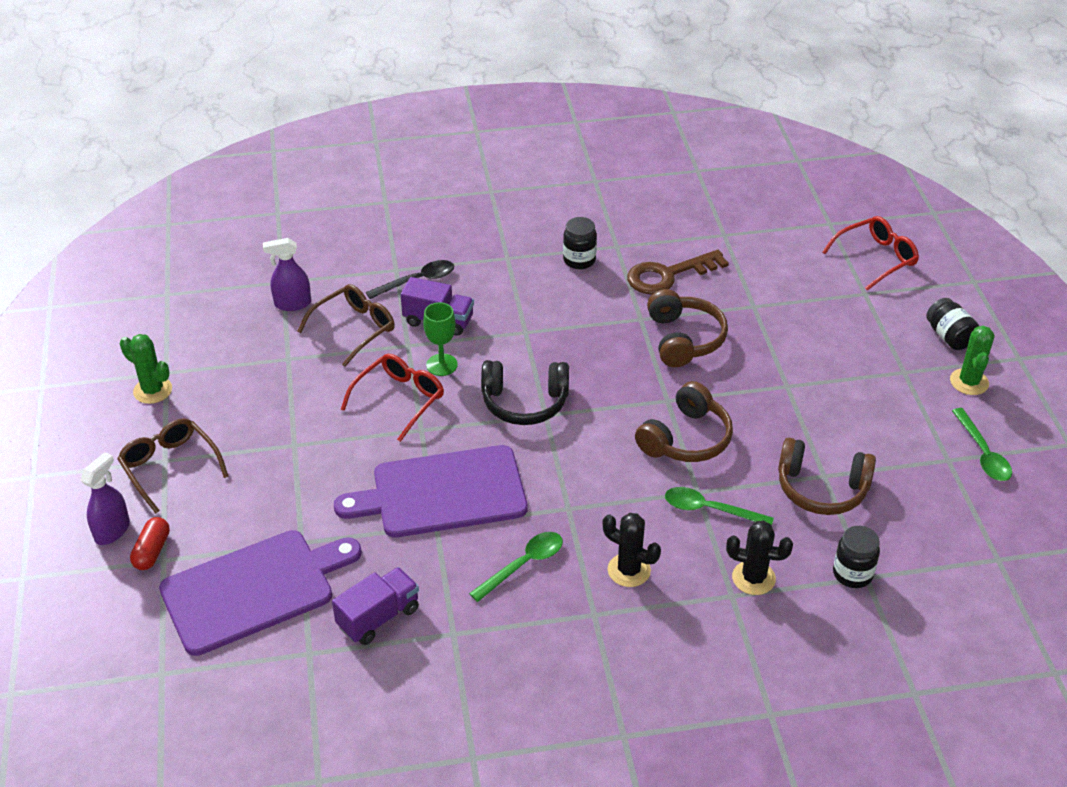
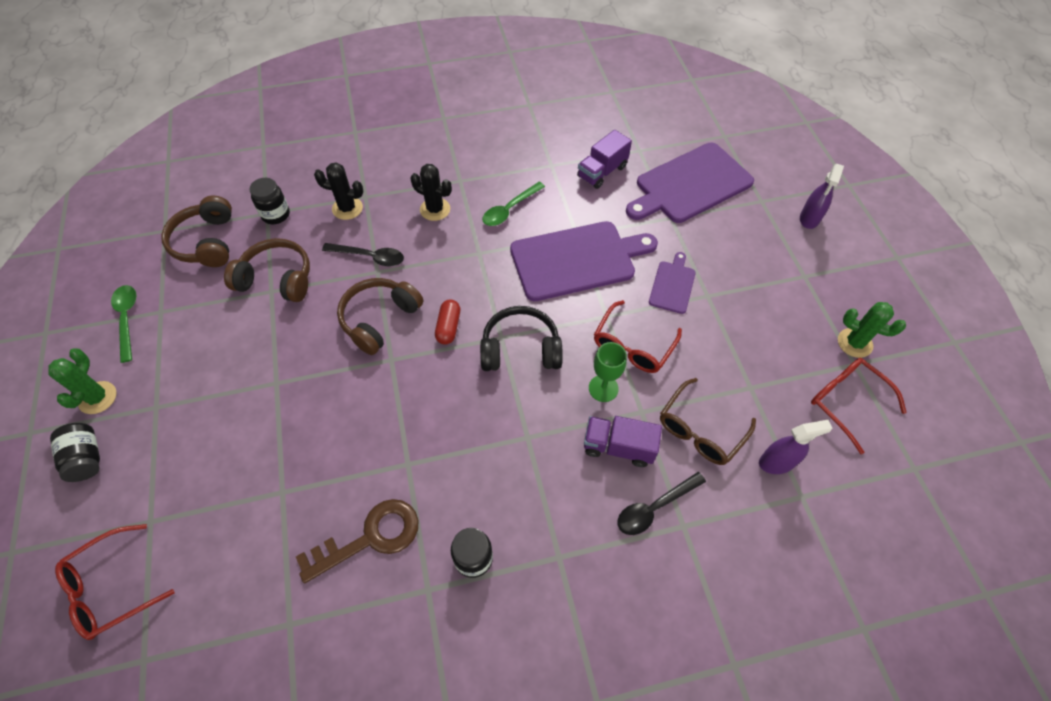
camera: 175 degrees right, 15 degrees up
(152, 551) = (772, 206): red capsule -> red capsule (448, 327)
(170, 467) = (797, 270): brown glasses -> none
(197, 342) = (846, 402): none -> red glasses
(332, 458) = (672, 285): none -> purple cutting board
(684, 339) = (365, 437): brown headphones -> brown headphones (206, 242)
(710, 510) = (370, 257): green spoon -> black spoon

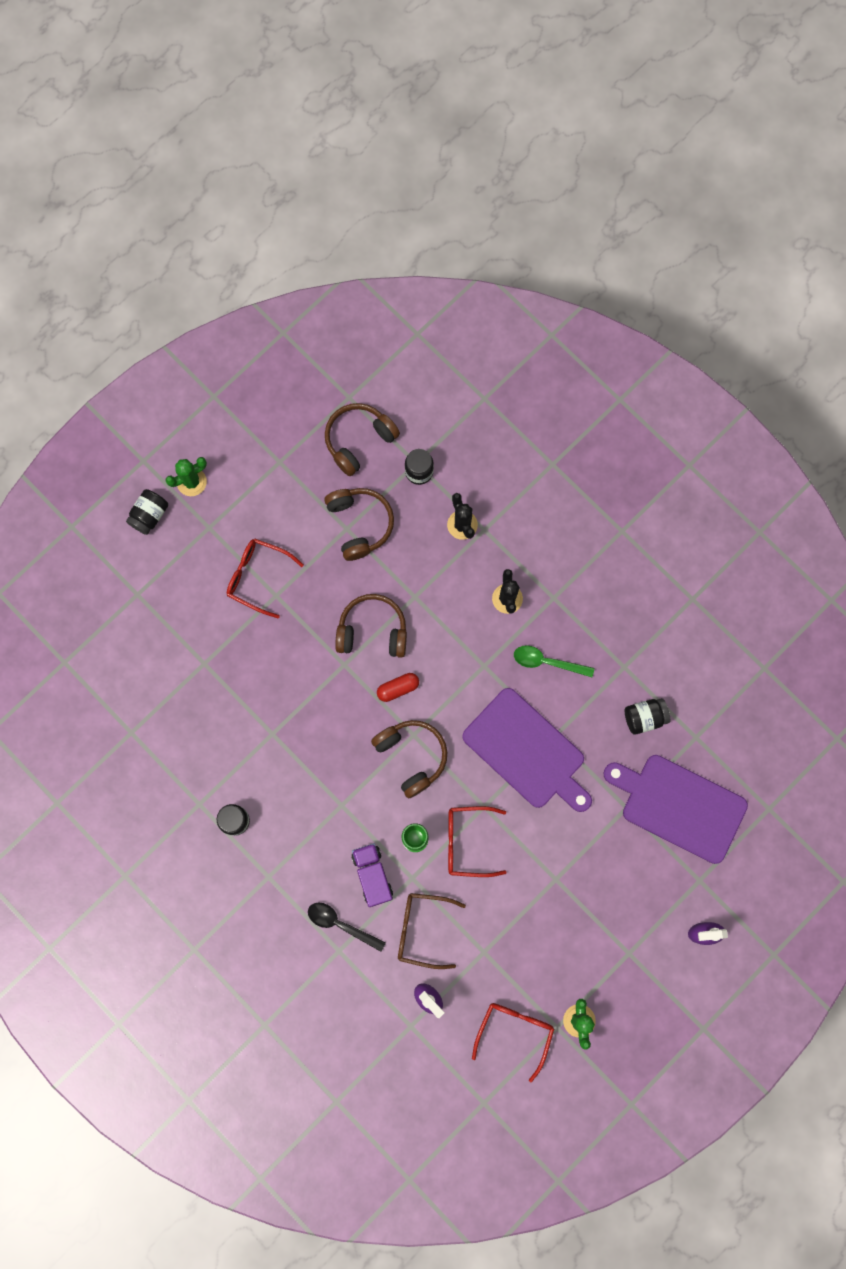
camera: 60 degrees right, 20 degrees up
(111, 588) = (88, 607): red glasses -> red glasses (258, 577)
(127, 319) = (259, 444): green spoon -> none
(370, 257) = (425, 580): black spoon -> none
(370, 537) = (209, 744): brown key -> none
(520, 349) = (412, 756): black headphones -> brown headphones
(602, 172) = (644, 717): purple truck -> black jar
(672, 285) = (549, 845): purple cutting board -> none

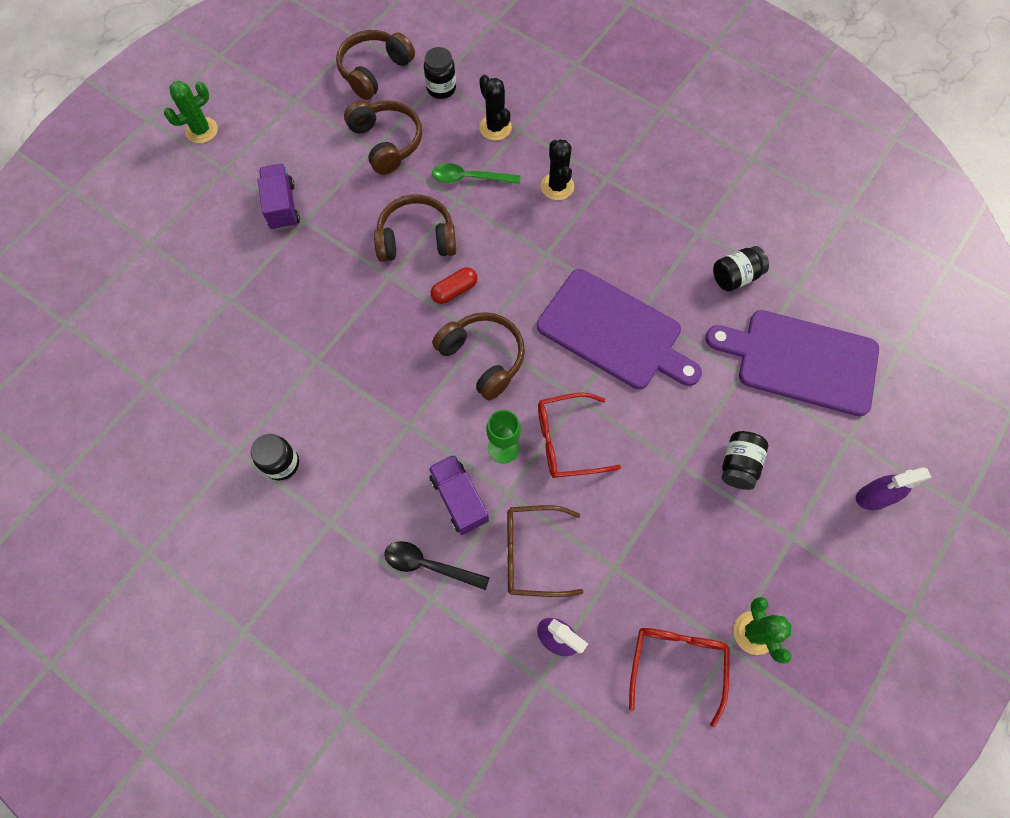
camera: 10 degrees left, 10 degrees down
(149, 515) = (158, 167): black jar -> black jar (738, 465)
(258, 577) = (282, 206): red glasses -> purple truck
(547, 662) = (614, 239): green spoon -> green spoon (469, 178)

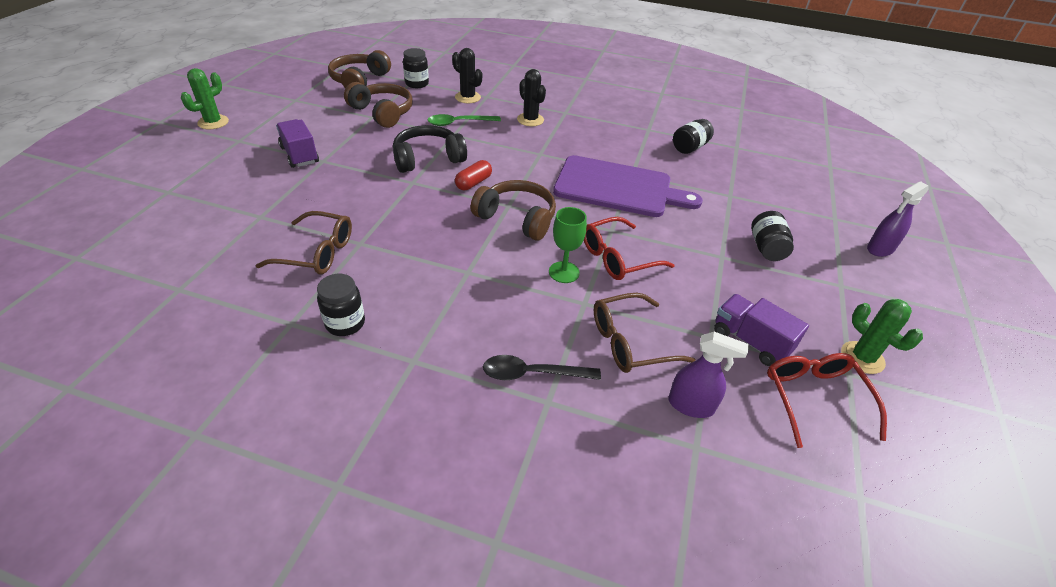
camera: 20 degrees left, 25 degrees down
(273, 365) = (317, 252): none -> brown glasses
(416, 239) = (428, 158): brown headphones -> black headphones
(459, 499) = (540, 315): purple truck -> purple truck (750, 341)
(801, 361) = (768, 183): purple cutting board -> none

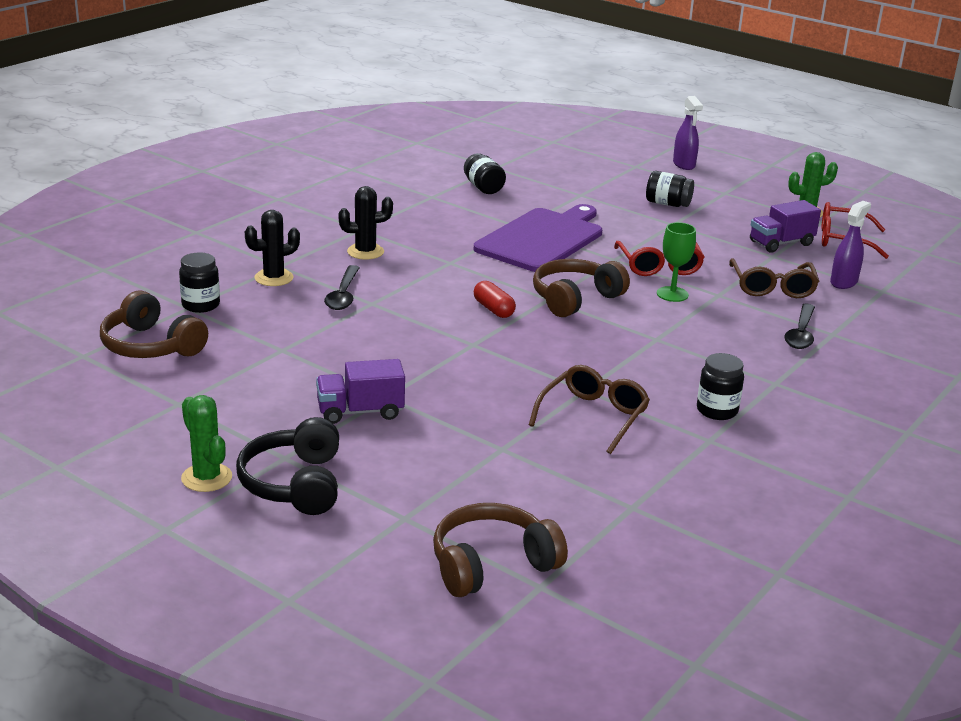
camera: 70 degrees left, 15 degrees down
(382, 113) = (275, 341): brown headphones -> brown headphones (492, 564)
(428, 158) = (423, 327): black headphones -> black headphones (294, 484)
(459, 123) = (343, 295): green spoon -> black spoon

